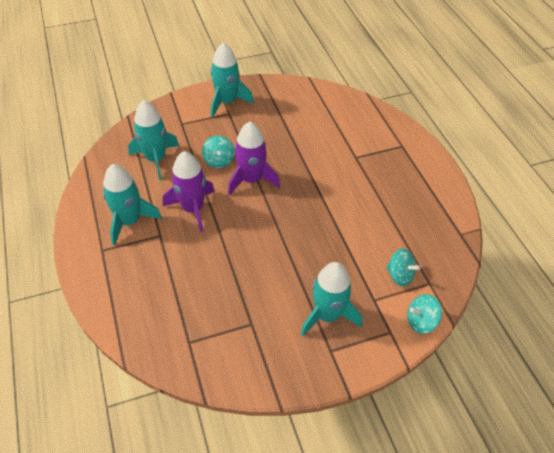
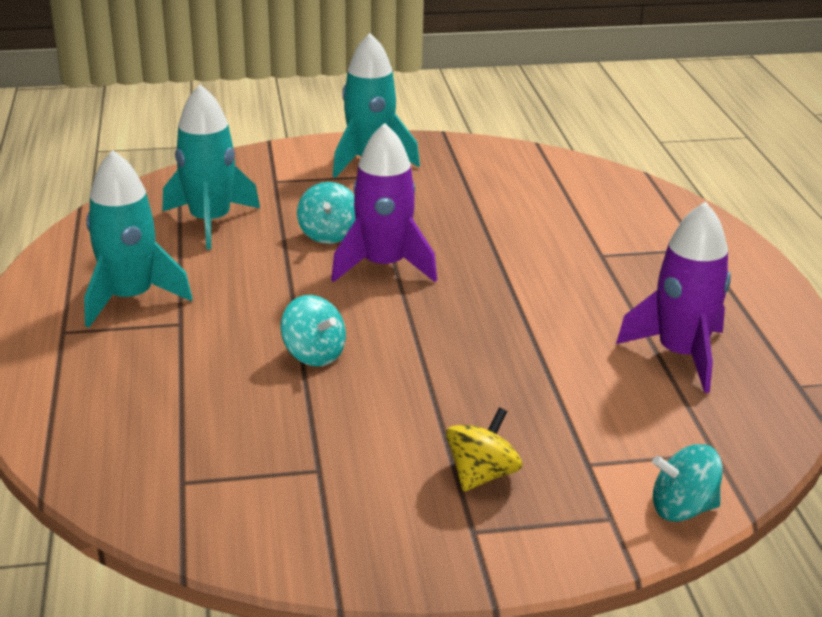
camera: 10 degrees right, 20 degrees down
(193, 209) = (256, 294): purple rocket -> purple rocket (681, 355)
(327, 315) = (482, 475): turquoise rocket -> yellow spinning top
(400, 275) = (652, 432): turquoise spinning top -> turquoise spinning top (314, 354)

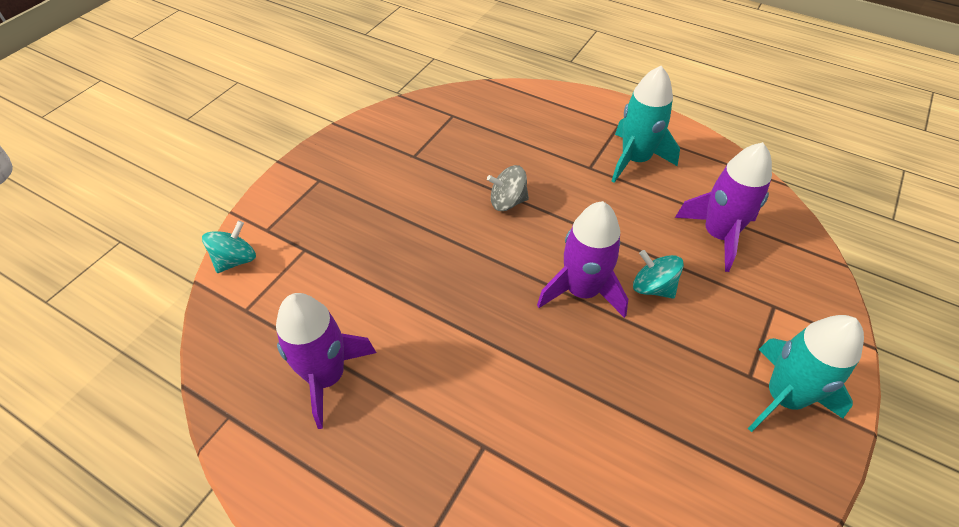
camera: 130 degrees right, 20 degrees up
(210, 222) = (718, 235): turquoise rocket -> purple rocket
(314, 354) = (507, 202): turquoise spinning top -> grey spinning top
(482, 475) = (345, 205): yellow spinning top -> none

